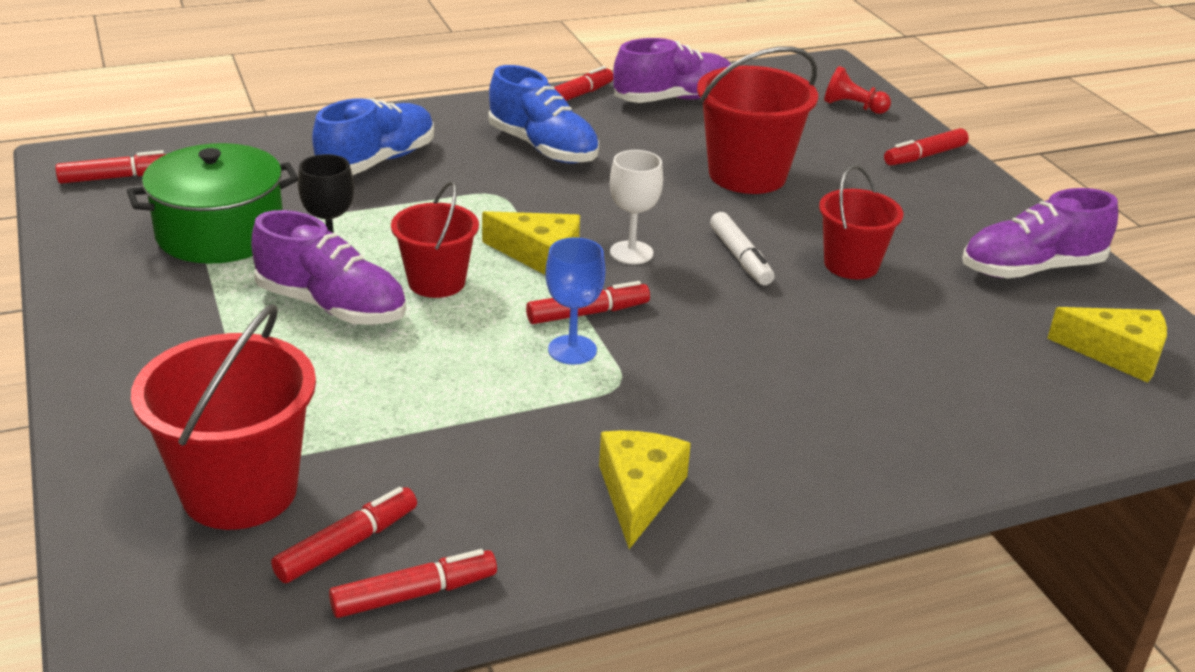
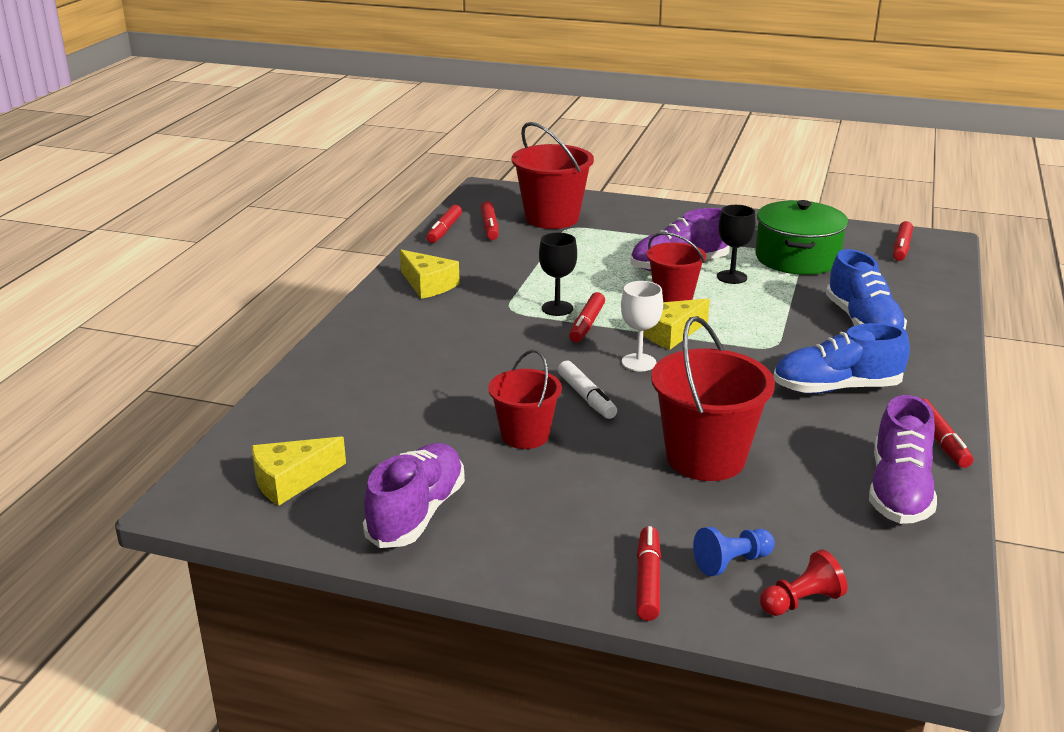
camera: 130 degrees right, 5 degrees down
(572, 350) = (557, 308): blue goblet -> black goblet
(740, 258) = (586, 397): white marker -> white marker turned 135 degrees counterclockwise
(855, 135) = (732, 562): none -> blue pawn

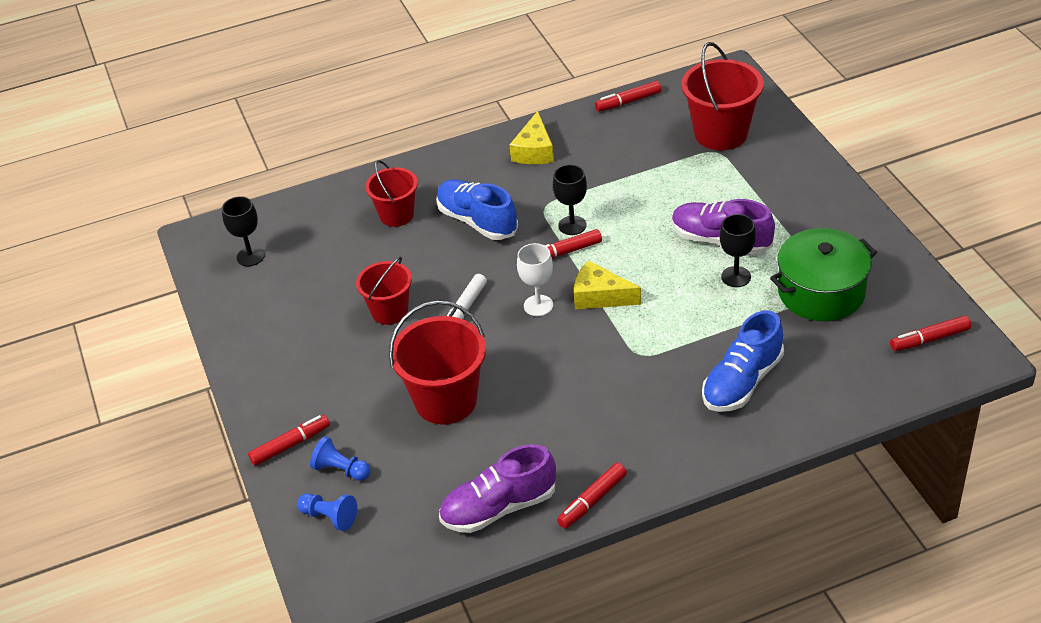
camera: 55 degrees right, 15 degrees up
(291, 480) = (250, 256): yellow cheese -> black goblet
(417, 513) = (266, 321): purple shoe -> none
(489, 227) = (663, 117): red marker -> none
(673, 296) = (663, 266): red bucket -> red bucket (396, 215)
(801, 601) = (329, 517): red pawn -> blue pawn
(836, 388) = (612, 416): blue shoe -> blue shoe (477, 221)

